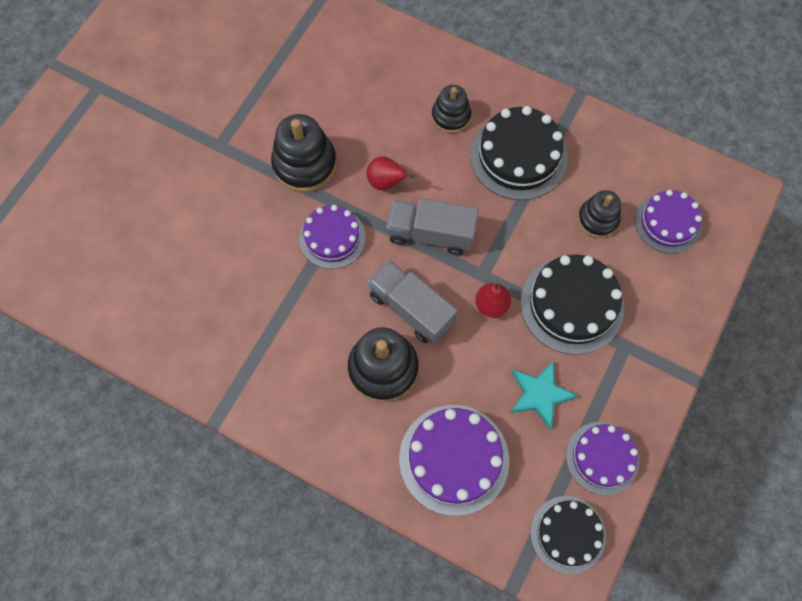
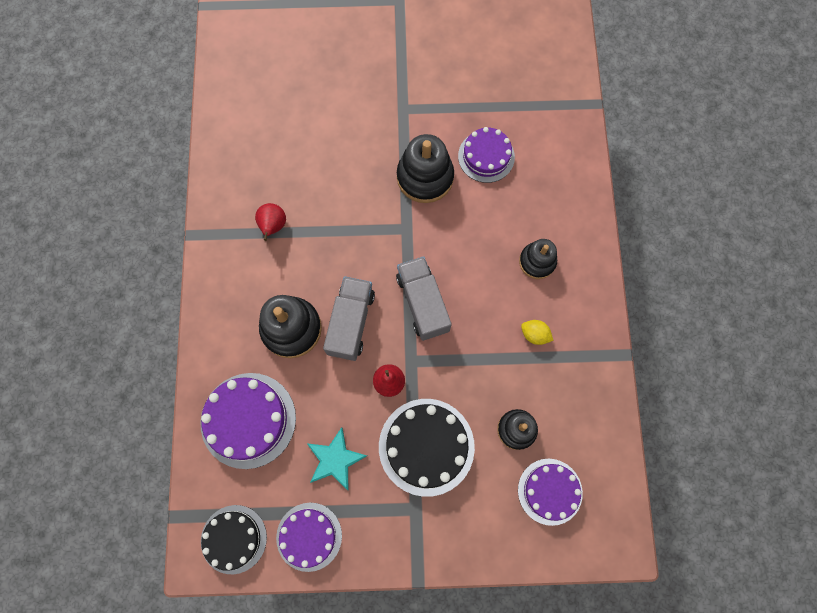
camera: 60 degrees right, 5 degrees up
(332, 238) = (375, 232): purple cake -> purple cake (486, 156)
(386, 182) = (446, 245): red pear -> red pear (273, 226)
(518, 156) = (534, 334): black cake -> yellow lemon

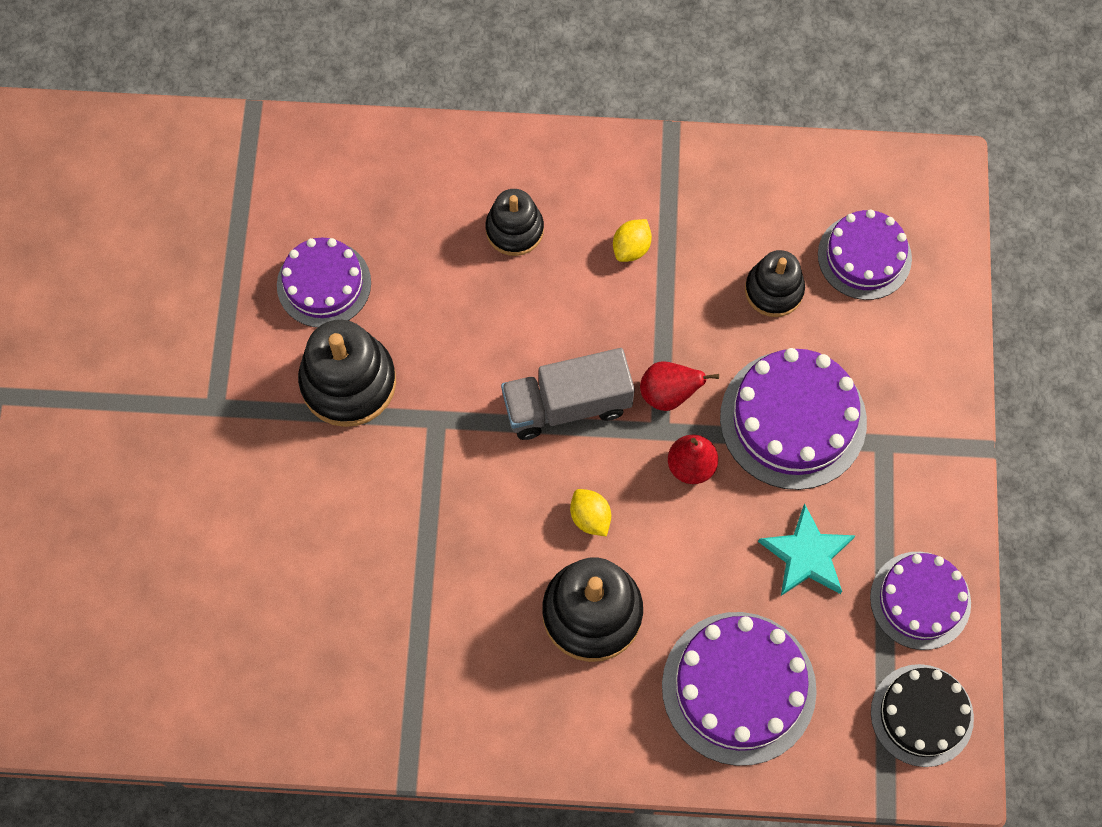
camera: 85 degrees left, 5 degrees down
(273, 226) = (407, 636): red pear -> red pear (668, 394)
(351, 323) = (590, 517): grey truck -> yellow lemon
(426, 446) = (793, 419): black cake -> purple cake

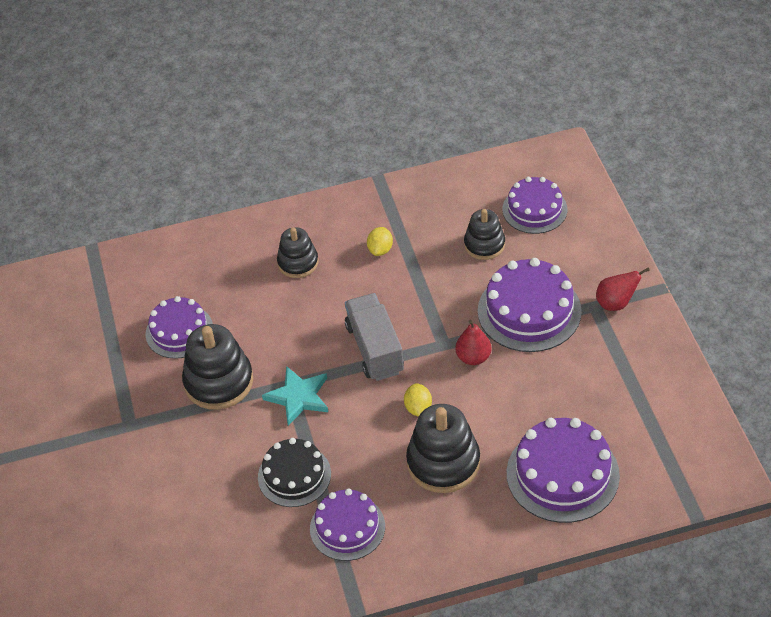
camera: 15 degrees left, 20 degrees down
(567, 405) = (375, 349): grey truck -> grey truck turned 105 degrees clockwise
(590, 517) = (418, 408): yellow lemon -> yellow lemon turned 45 degrees clockwise
(668, 394) = (440, 322): red pear -> red pear (616, 303)
(807, 555) = (573, 383): turquoise star -> turquoise star (298, 397)
(920, 600) = (659, 385): purple cake -> purple cake (347, 527)
(922, 715) = (692, 450): black cake -> black cake (294, 475)

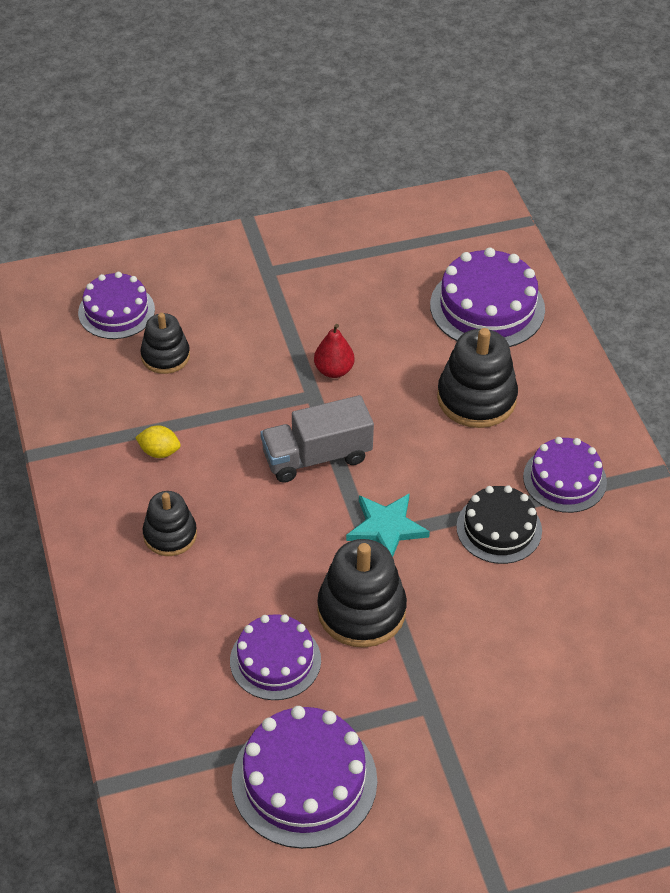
camera: 95 degrees left, 0 degrees up
(418, 408) = (403, 418): yellow lemon -> none
(529, 311) = (270, 322): purple cake -> purple cake (304, 780)
(616, 303) = (266, 255): red pear -> none

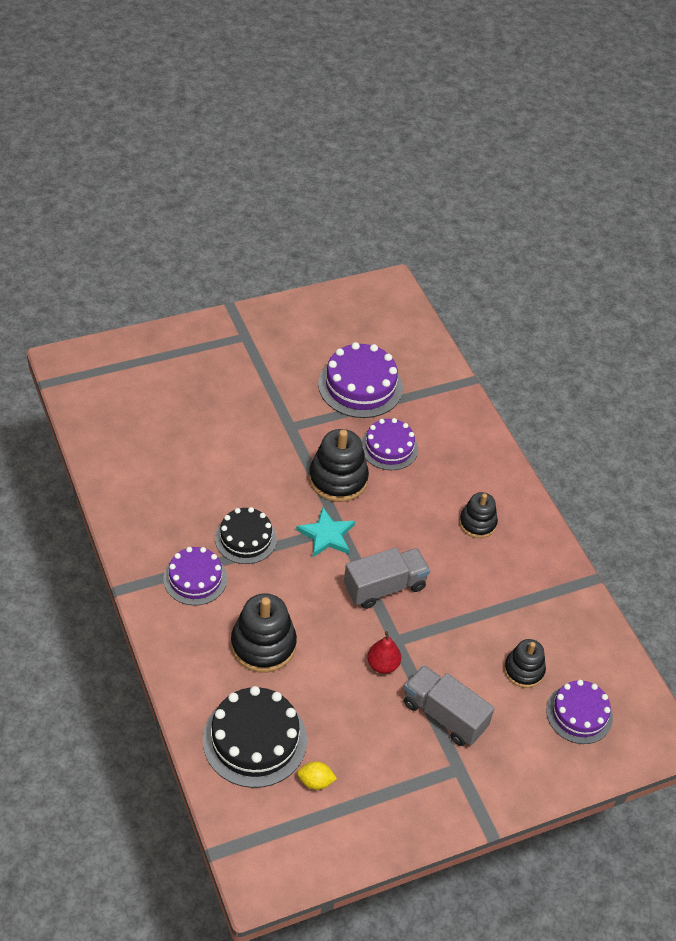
camera: 170 degrees right, 0 degrees up
(159, 452) = (503, 585): yellow lemon -> yellow lemon (315, 782)
(271, 318) = (444, 715): none -> grey truck
(487, 307) = (255, 740): purple cake -> black cake

